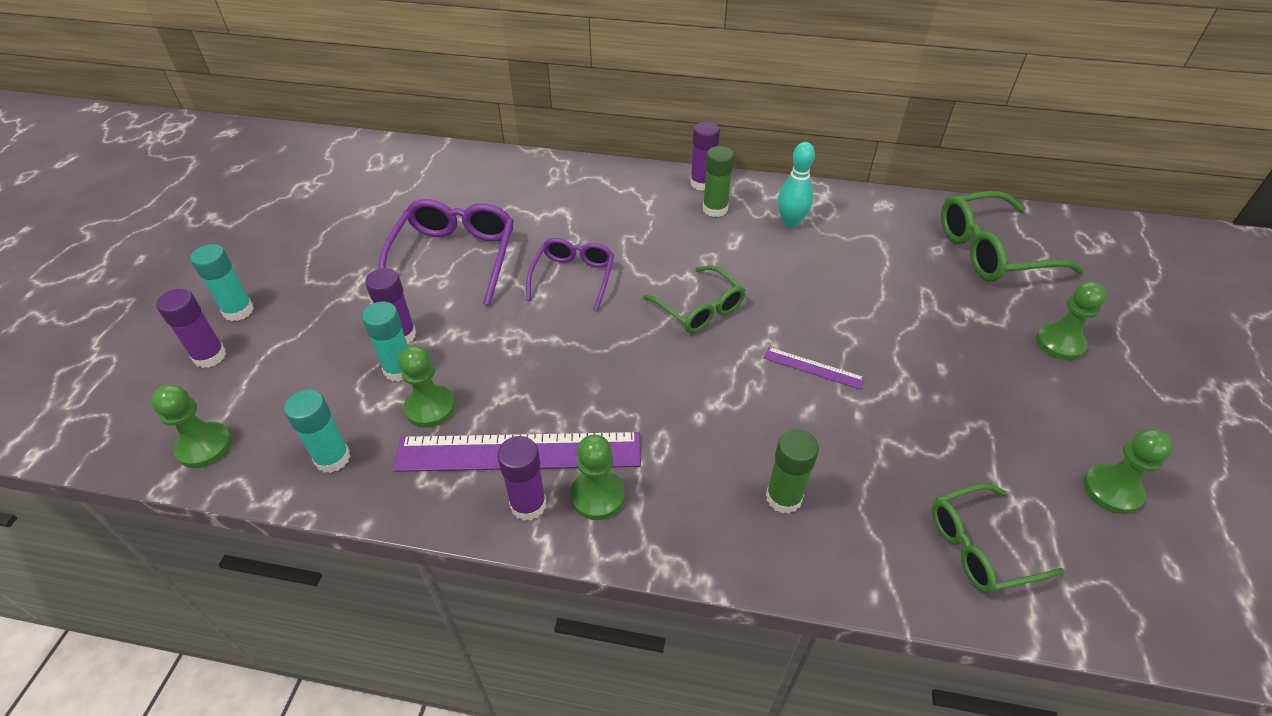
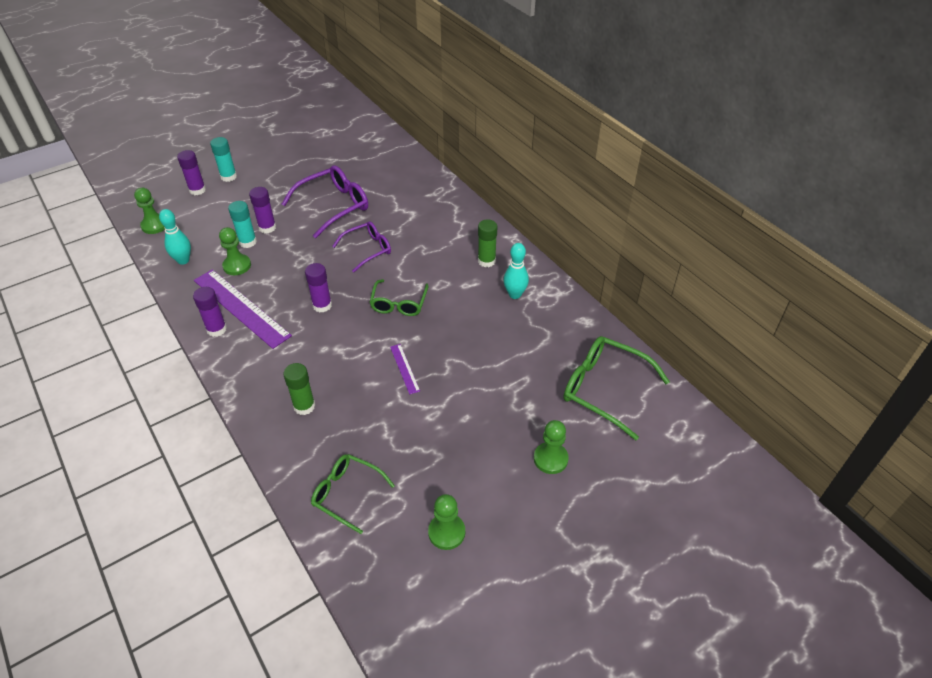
camera: 45 degrees right, 0 degrees up
(332, 458) = (183, 260): turquoise glue stick -> turquoise bowling pin
(597, 496) = (242, 346): green pawn -> none
(702, 183) = (503, 243): purple glue stick -> purple glue stick (322, 305)

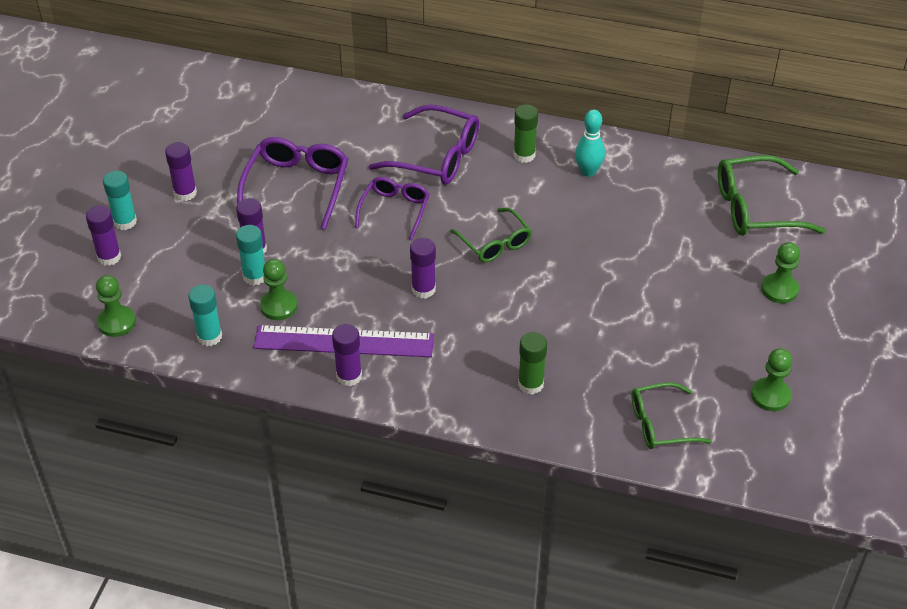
camera: 40 degrees left, 0 degrees up
(183, 260) = (209, 336): turquoise bowling pin -> turquoise glue stick
(275, 178) = (185, 193): none -> purple glue stick
(404, 368) = (575, 296): purple ruler -> none
(432, 233) = (436, 157): none -> purple glasses

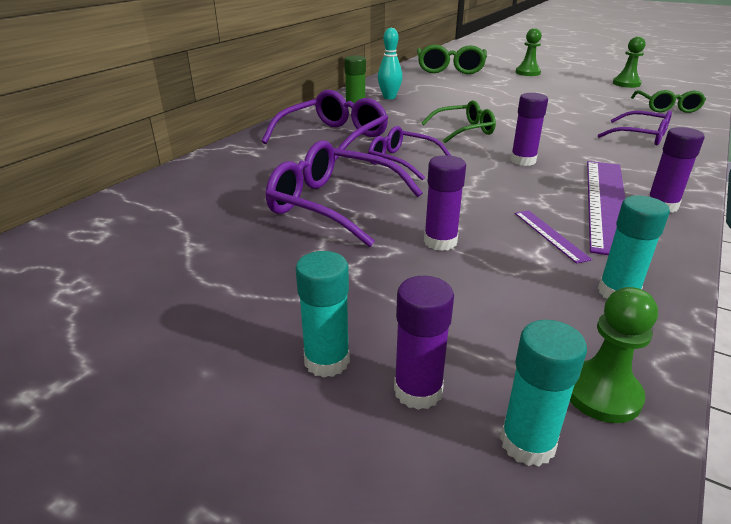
camera: 75 degrees left, 15 degrees down
(185, 193) = (290, 288): purple glue stick -> none
(255, 276) = (493, 246): turquoise glue stick -> turquoise glue stick (527, 443)
(279, 306) = (550, 235): green pawn -> purple ruler
(530, 384) = (641, 136): green glue stick -> purple glasses

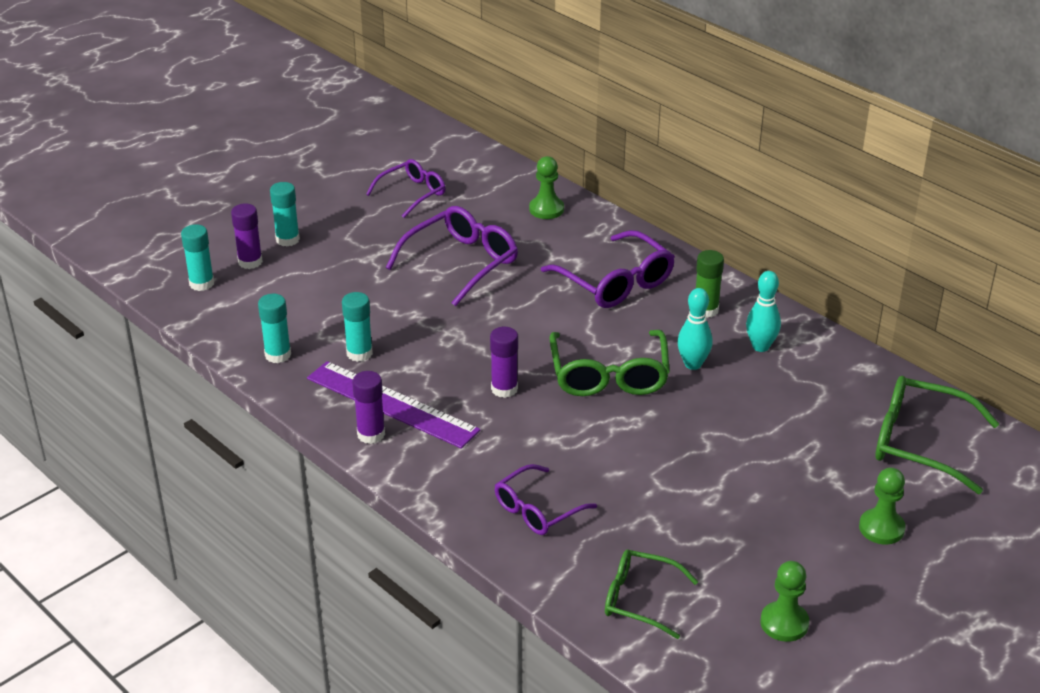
camera: 105 degrees right, 5 degrees up
(402, 161) = (535, 313): purple glasses -> purple glasses (412, 194)
(426, 110) = (693, 364): none -> turquoise bowling pin
(440, 242) = (378, 300): purple glue stick -> none
(464, 130) = (609, 375): green glasses -> green glasses, size x1.54
(550, 235) = (359, 353): purple ruler -> turquoise glue stick
(602, 394) = (211, 314): green pawn -> green pawn (546, 209)

